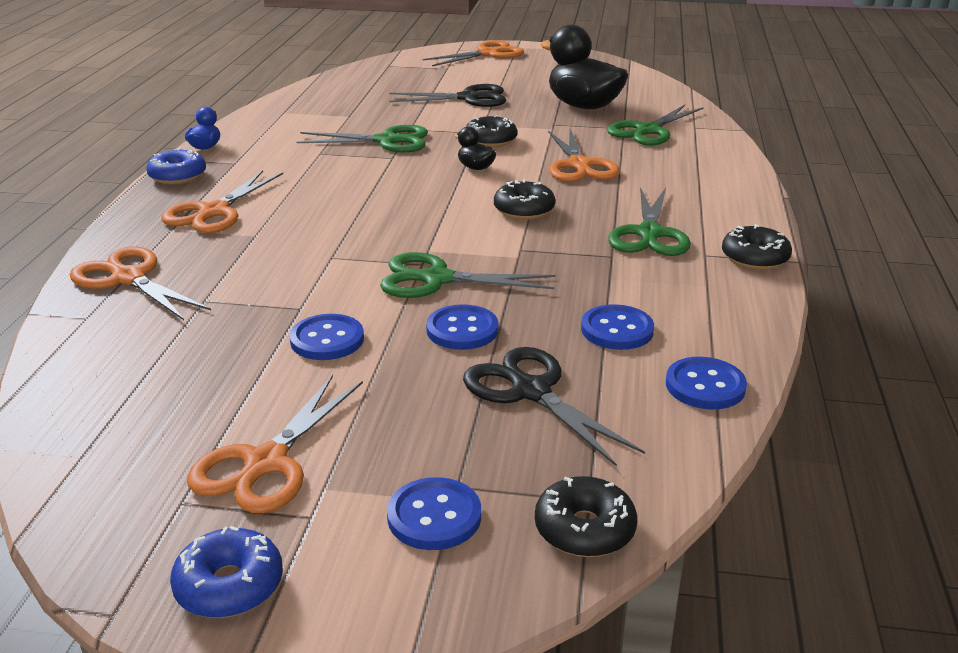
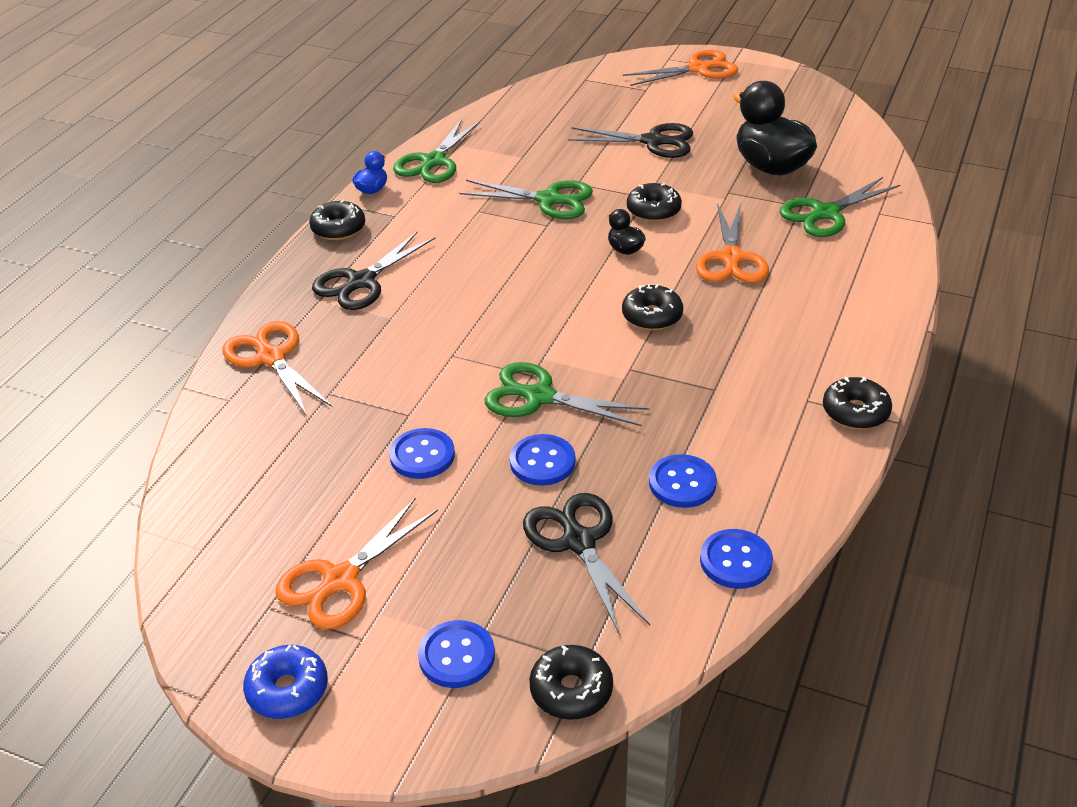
camera: 15 degrees right, 10 degrees up
(178, 176) = (338, 228): blue donut -> black donut
(214, 212) = (361, 282): orange scissors -> black scissors
(649, 234) = (763, 365): green scissors -> green scissors (433, 162)

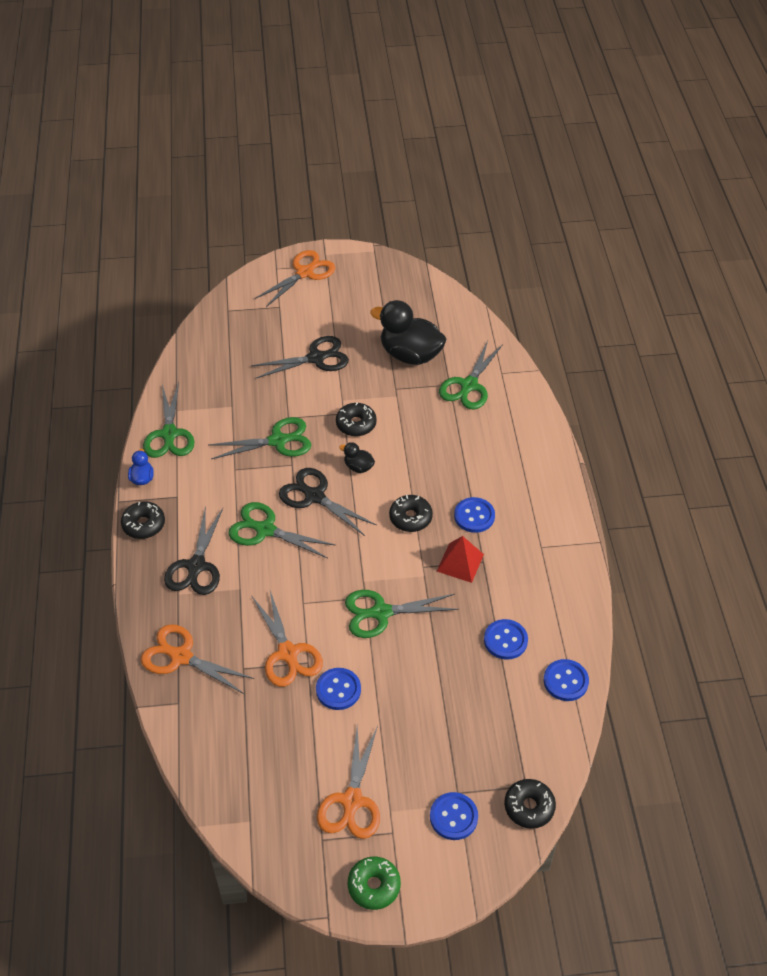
camera: 30 degrees left, 10 degrees up
(287, 690) = (374, 886): blue donut -> green donut
(466, 273) = (265, 530): none -> green scissors
(542, 462) = (415, 661): blue button -> blue button (474, 516)
(578, 542) = (472, 709): black scissors -> black scissors (314, 496)
(682, 380) = (460, 562): none -> red pyramid
(731, 258) = (431, 448): orange scissors -> orange scissors (287, 653)
(855, 412) = (572, 544): black donut -> none

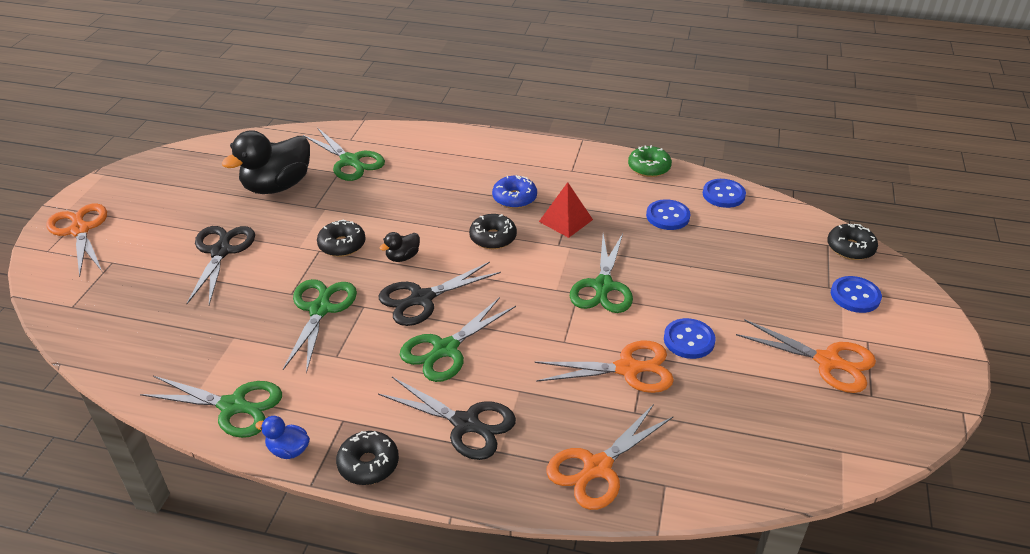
camera: 70 degrees left, 10 degrees down
(374, 886) = (928, 368): green donut -> green donut (649, 168)
(474, 516) = (514, 198): blue button -> blue donut

